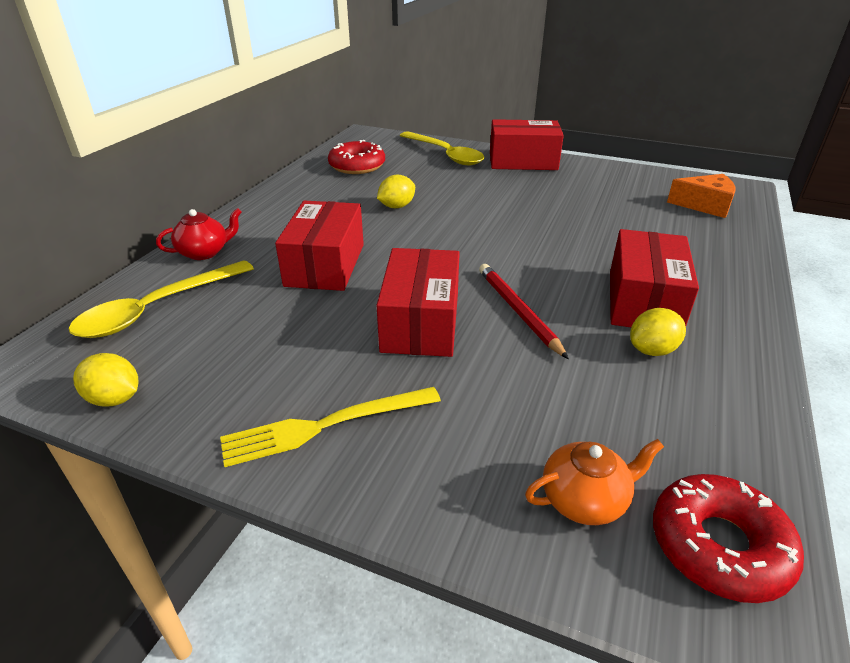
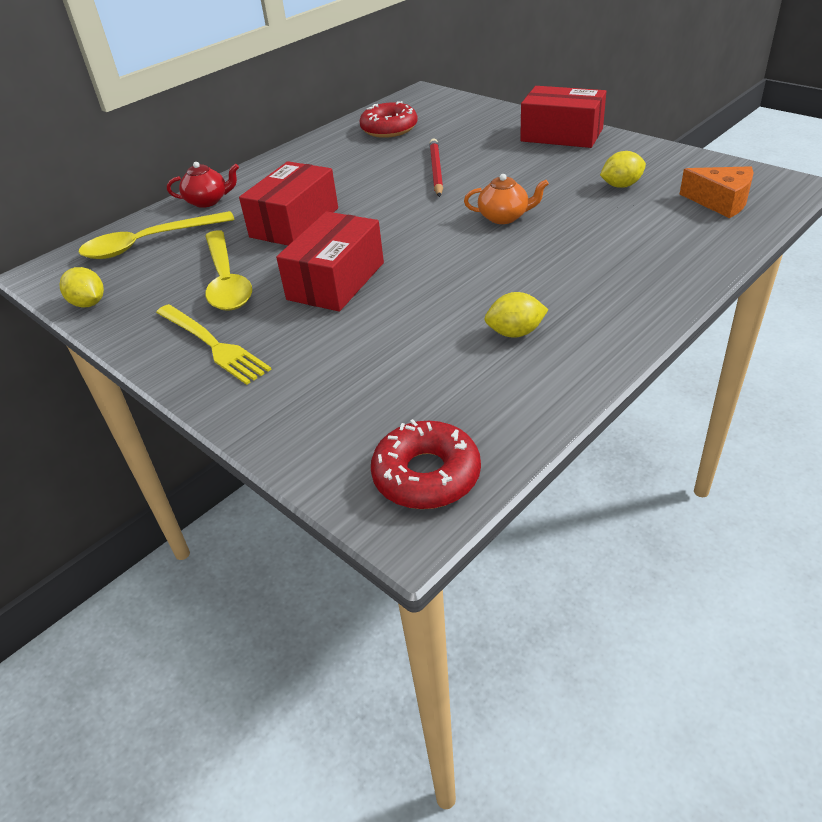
camera: 25 degrees right, 5 degrees up
(326, 425) = (212, 344): yellow fork -> yellow fork turned 135 degrees counterclockwise
(396, 206) = (395, 174): yellow lemon -> yellow lemon (621, 185)
(445, 154) = (485, 122): yellow spoon -> yellow spoon (226, 281)
(518, 311) = (425, 283): red pencil -> red pencil (436, 170)
(585, 500) = (355, 427): orange teapot -> orange teapot (504, 217)
(643, 301) = (550, 290): red box -> none

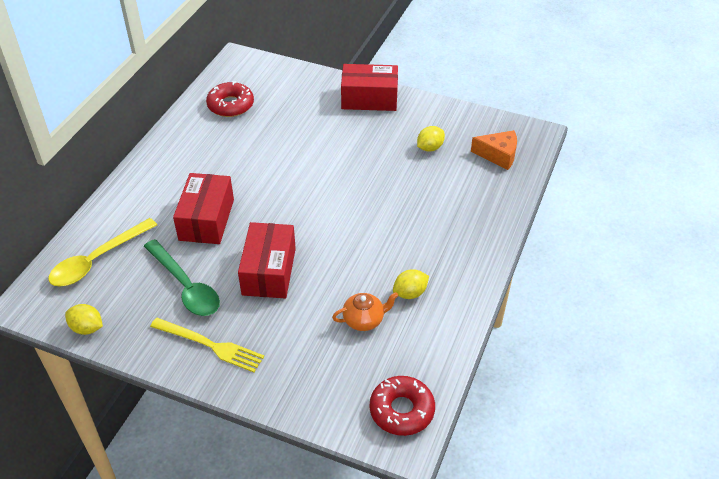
camera: 25 degrees left, 5 degrees up
(208, 201) = (120, 207): red teapot -> none
(226, 281) = (185, 286): yellow spoon -> green spoon
(436, 170) = (291, 149): red pencil -> none
(504, 217) = (361, 191): orange teapot -> orange teapot (364, 320)

